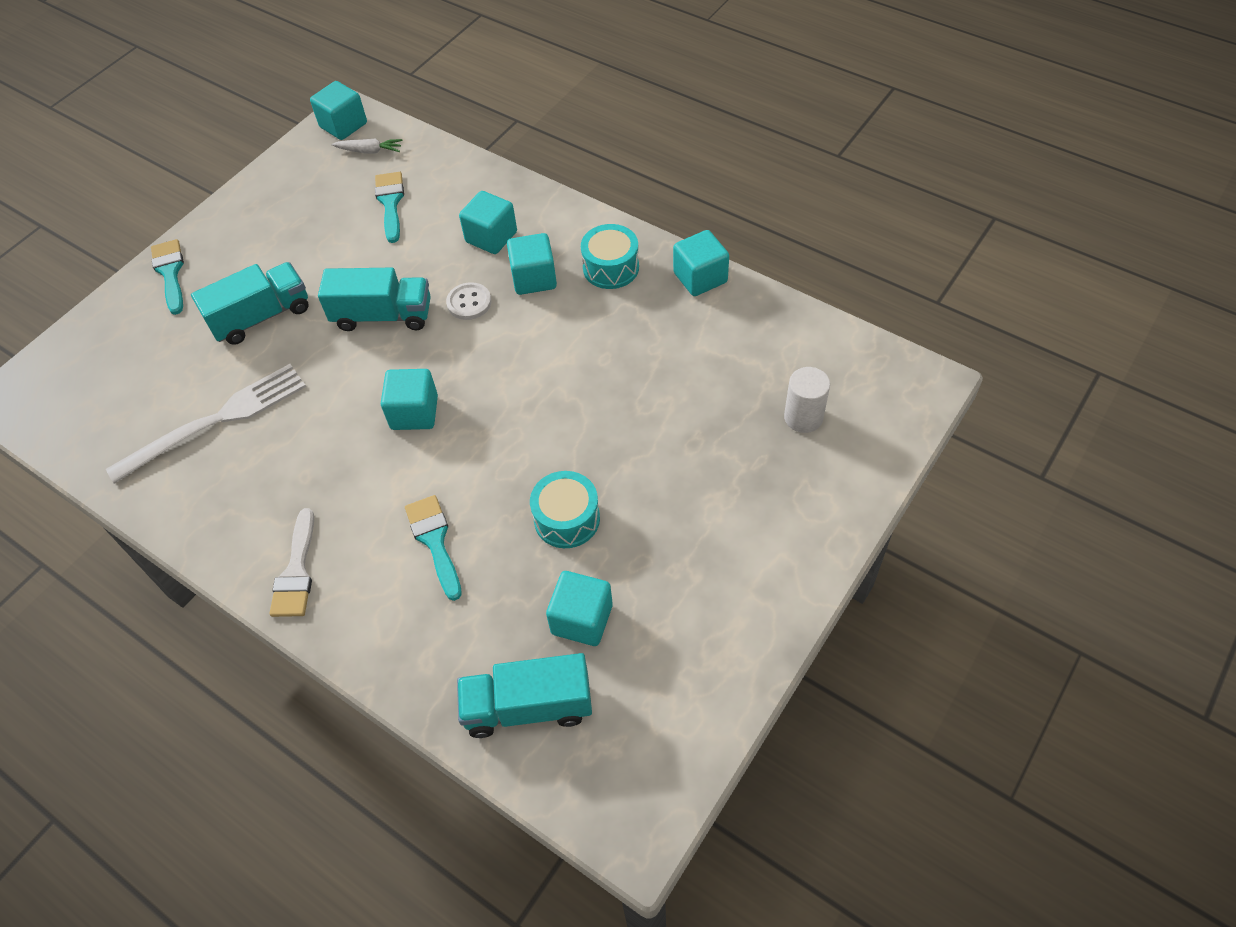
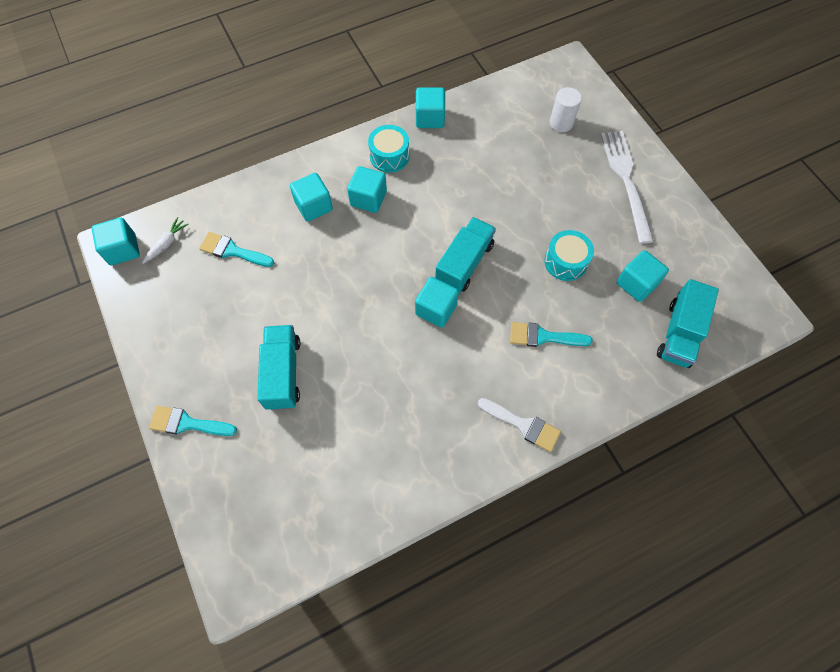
camera: 65 degrees left, 10 degrees up
(216, 420) = (363, 435): white fork -> white fork (626, 180)
(383, 315) = (338, 296): turquoise truck -> turquoise truck (464, 263)
(469, 302) = (363, 242): white button -> none

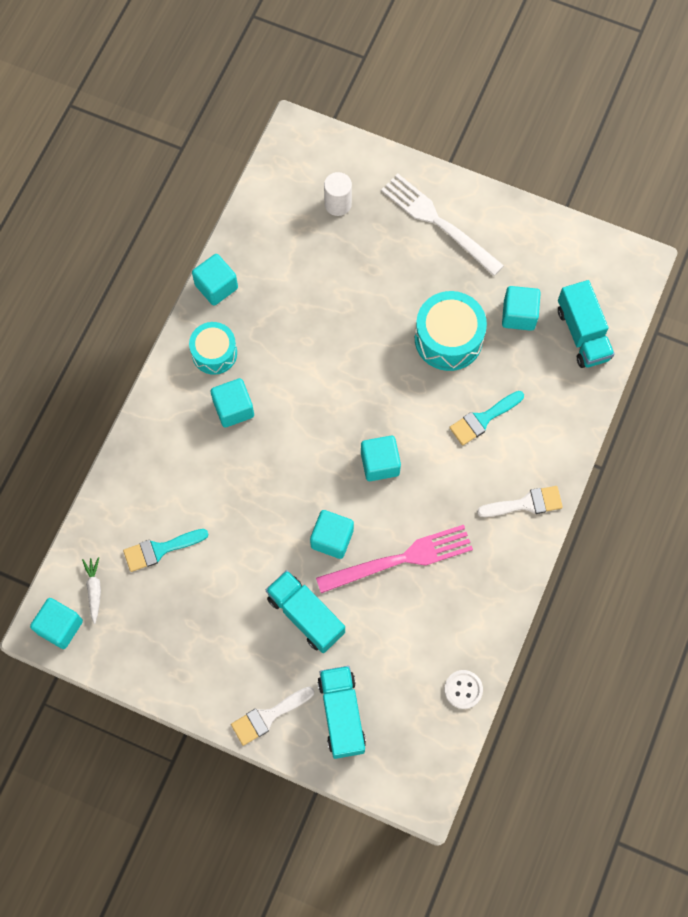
camera: 40 degrees left, 5 degrees up
(187, 423) = (268, 716): turquoise brush -> white brush
(314, 206) = (191, 453): turquoise cube -> turquoise cube (332, 539)
(344, 530) = (463, 689): none -> white button
(388, 389) = (400, 559): none -> pink fork
(464, 263) = (368, 405): turquoise truck -> turquoise truck (341, 715)
(565, 262) = (448, 339): turquoise drum -> turquoise drum, size x1.51

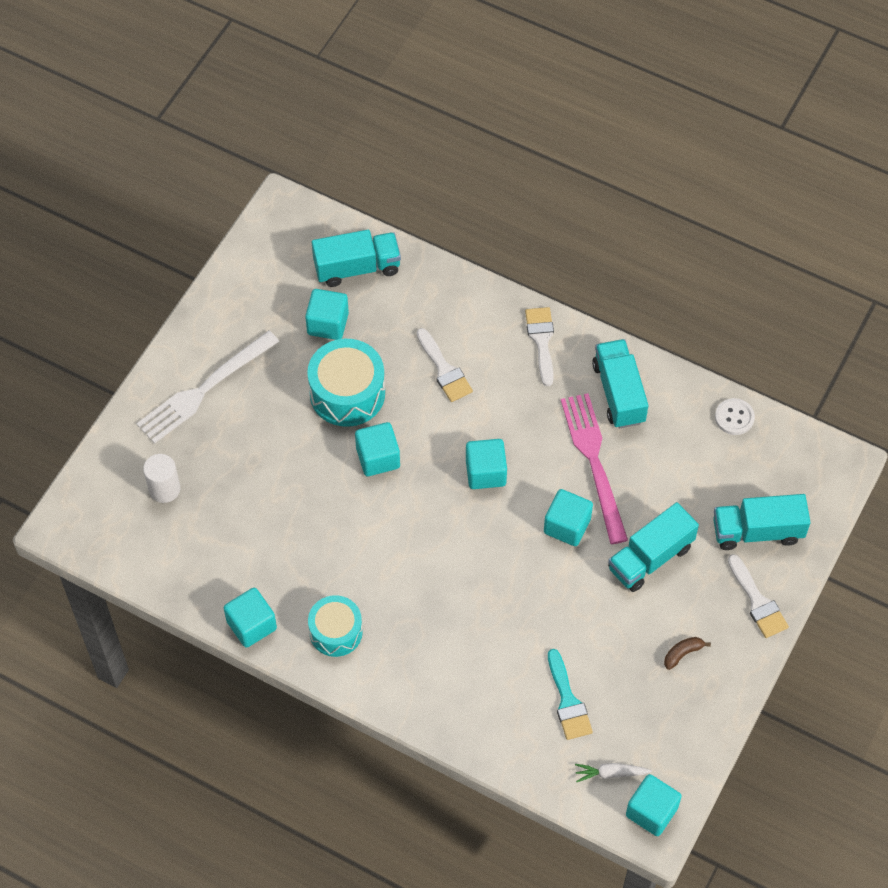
camera: 85 degrees left, 10 degrees down
(211, 648) = (682, 653): none -> brown banana
(233, 409) = (406, 615): turquoise cube -> turquoise cube (378, 458)
(477, 578) = (618, 393): none -> turquoise truck
(483, 419) = (444, 370): turquoise brush -> white brush

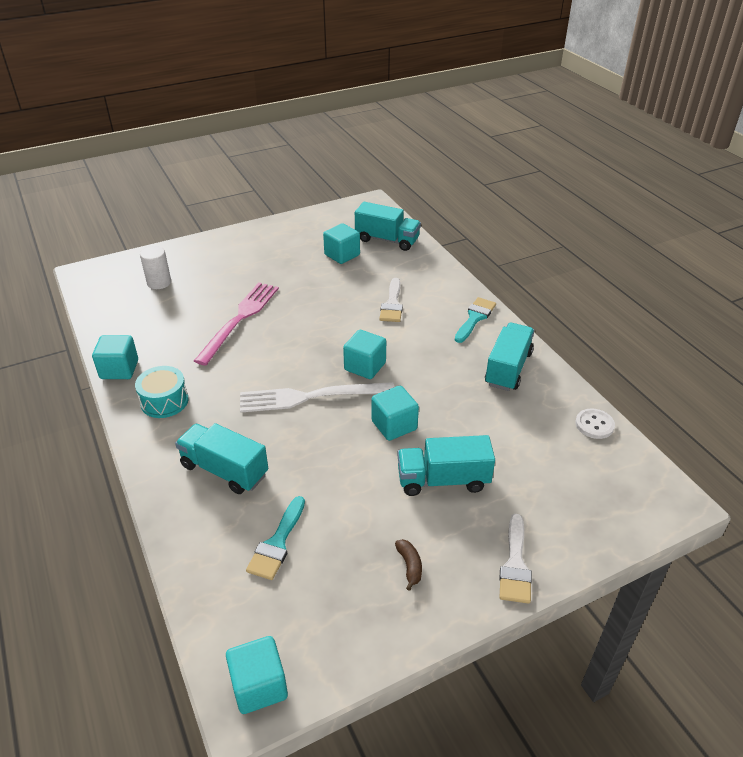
camera: 35 degrees right, 20 degrees down
(204, 389) = (237, 252): white fork -> white fork (310, 397)
(347, 393) = (317, 288): turquoise drum -> none
(378, 458) = (301, 326): turquoise cube -> none
(541, 341) = (475, 318): white brush -> turquoise brush
(594, 462) = (452, 398): pink fork -> pink fork (240, 319)
(611, 773) = (256, 625): white carrot -> none
(682, 653) = (409, 566): brown banana -> brown banana turned 75 degrees clockwise
(757, 531) = (556, 511): turquoise truck -> turquoise truck (224, 470)

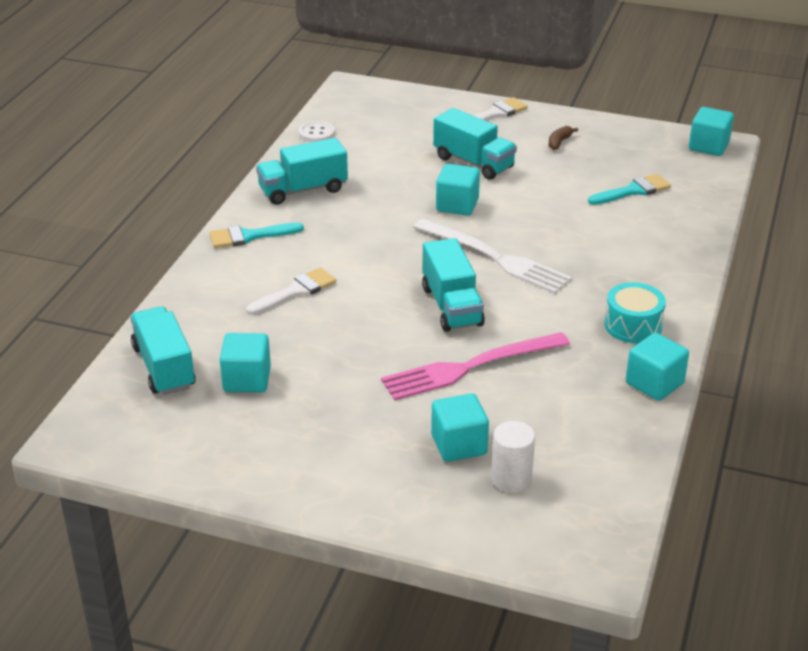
camera: 135 degrees left, 5 degrees down
(224, 470) = (629, 247): turquoise truck -> turquoise truck (452, 306)
(365, 366) = (414, 254): turquoise cube -> turquoise cube (459, 445)

